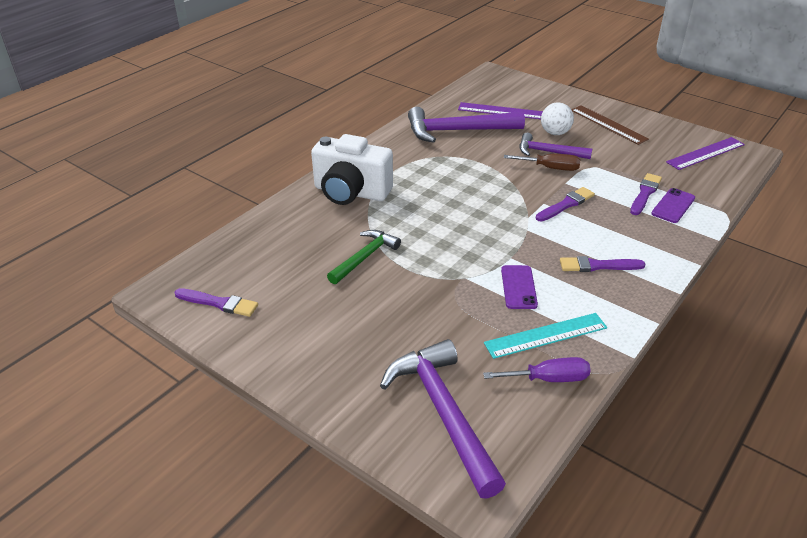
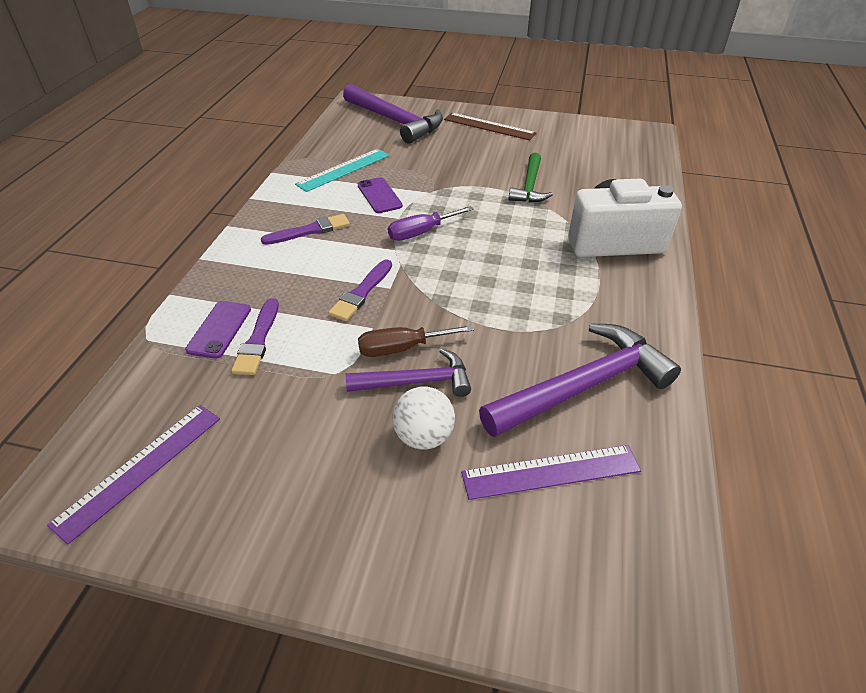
camera: 155 degrees right, 5 degrees up
(219, 303) = (598, 135): purple brush -> none
(549, 379) = (333, 148): purple screwdriver -> purple screwdriver (421, 232)
(608, 124) = (329, 502): brown ruler -> brown ruler (489, 126)

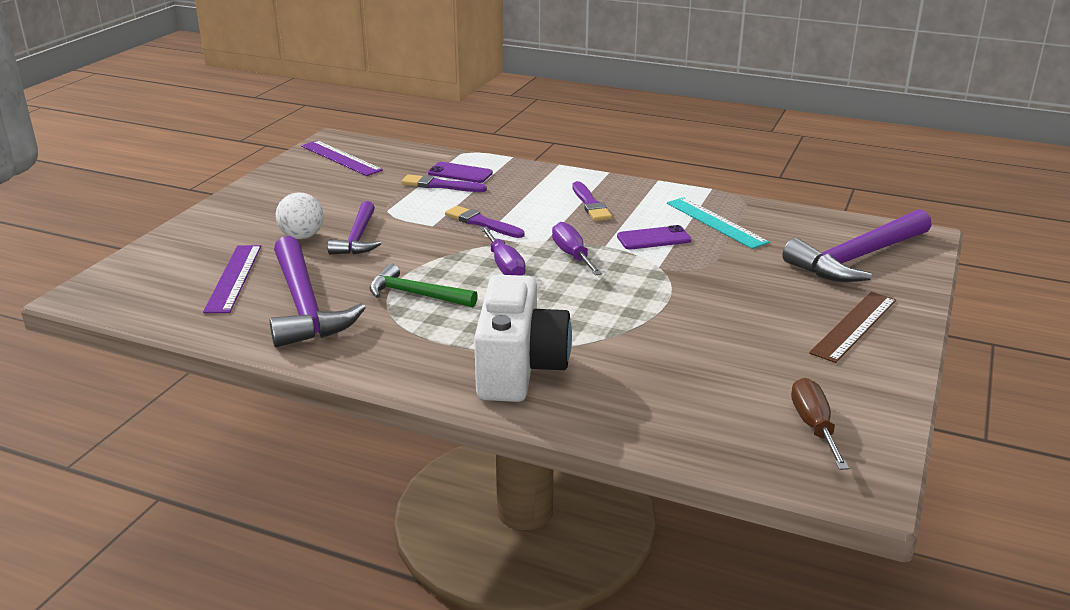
camera: 100 degrees right, 15 degrees down
(401, 348) = (399, 235): brown screwdriver -> brown screwdriver (814, 426)
(452, 267) = (504, 266): none -> purple screwdriver
(529, 186) = (665, 332): green hammer -> green hammer (416, 295)

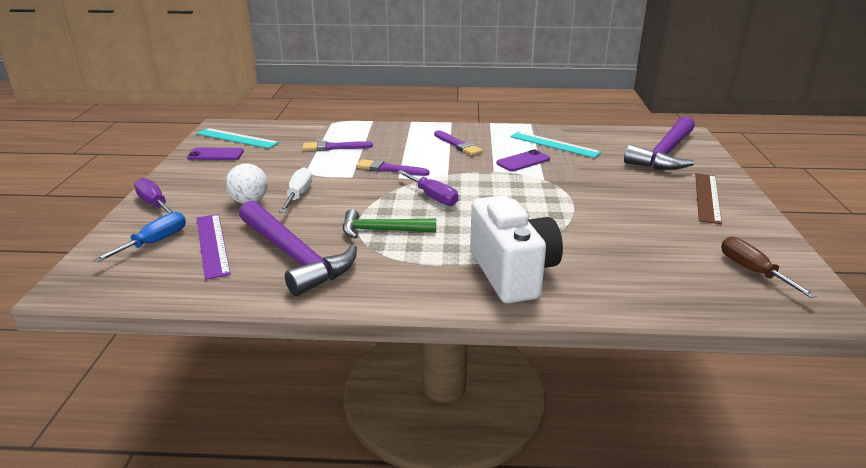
camera: 20 degrees left, 0 degrees up
(181, 265) = (154, 242): none -> blue screwdriver
(340, 158) = (237, 138): purple ruler -> turquoise ruler
(358, 238) = (298, 195): purple hammer -> white screwdriver
(460, 173) = (342, 137): purple phone -> purple phone (215, 154)
(572, 255) = (476, 181): purple screwdriver -> purple screwdriver (154, 204)

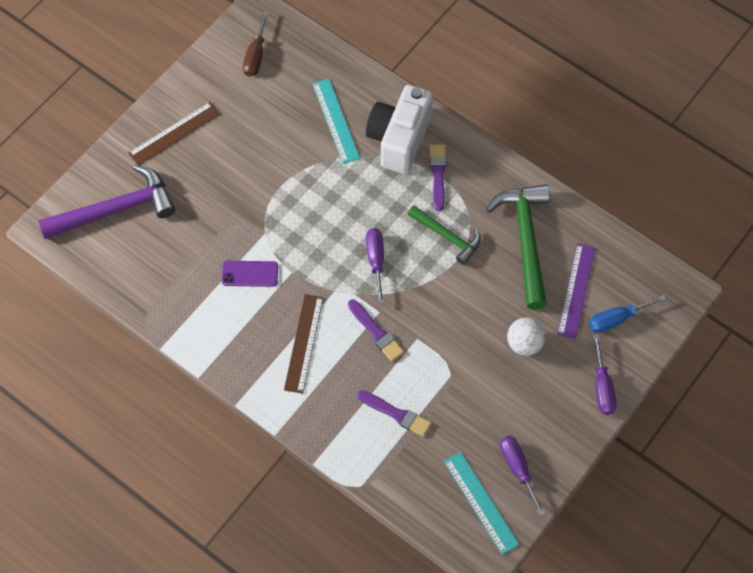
camera: 145 degrees left, 35 degrees up
(215, 154) = (518, 469): purple phone -> purple screwdriver
(294, 256) = (525, 241): purple hammer -> green hammer
(298, 195) = (480, 331): white screwdriver -> none
(439, 150) = (303, 343): none -> brown ruler
(458, 145) = (276, 343): purple brush -> purple brush (438, 174)
(554, 144) = (189, 287): turquoise ruler -> turquoise ruler (336, 121)

